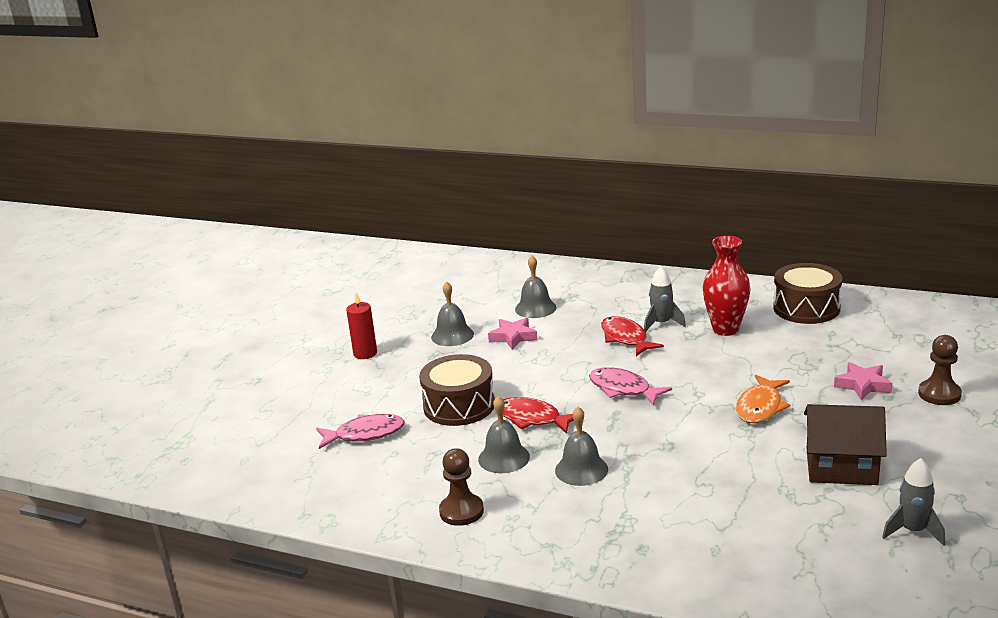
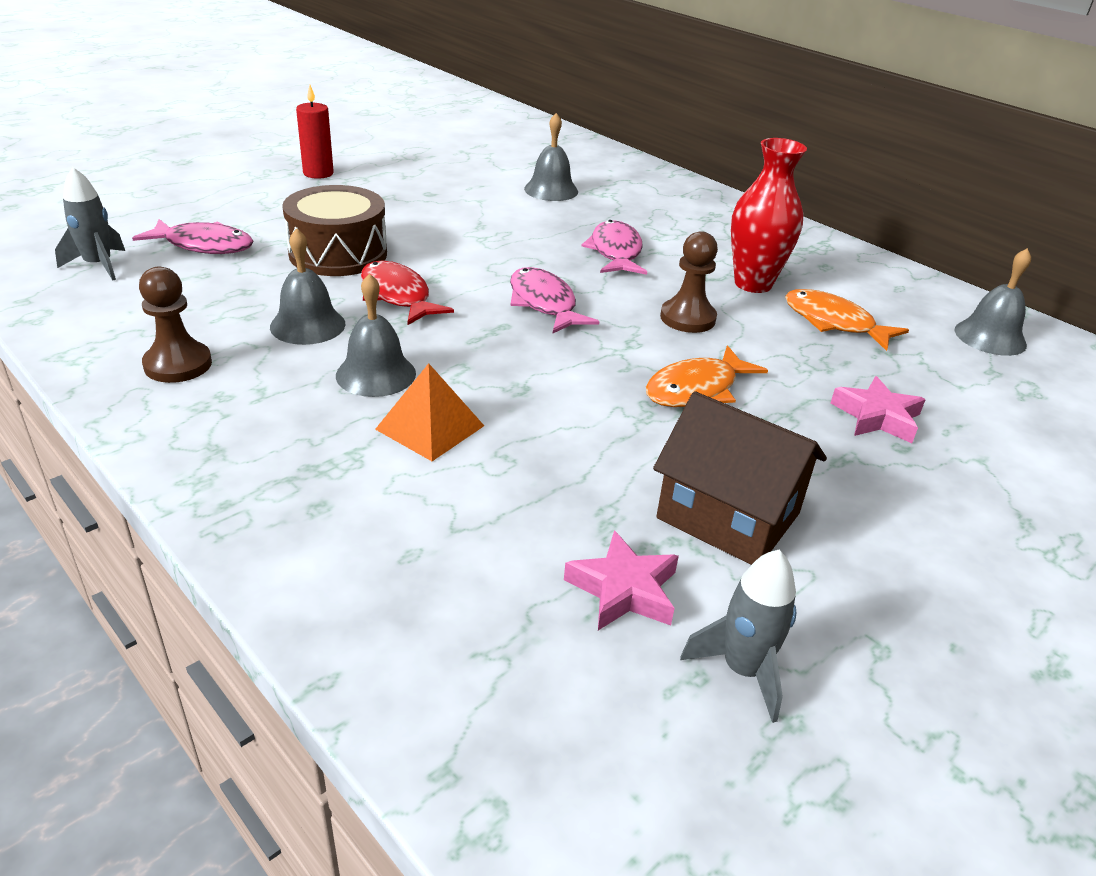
camera: 20 degrees right, 10 degrees up
(452, 335) = (428, 186): grey bell -> grey bell (990, 337)
(513, 337) = (489, 208): pink star -> pink star (623, 589)
(625, 338) = (615, 252): red fish -> pink fish
(647, 485) = (430, 427): none -> orange pyramid
(661, 324) = (678, 251): grey rocket -> grey rocket (98, 265)
(792, 337) = (833, 323): none -> orange fish
(806, 308) = (890, 296): brown drum -> none
(939, 394) = (989, 474): brown pawn -> brown pawn (687, 318)

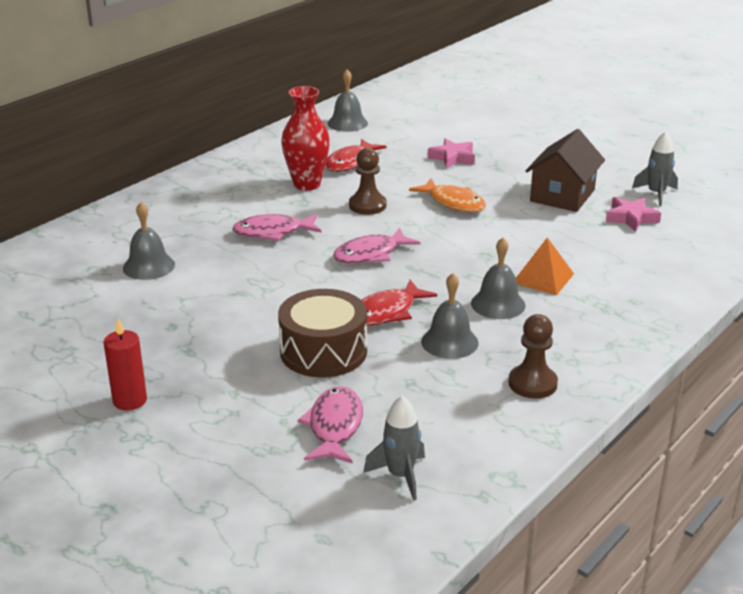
camera: 95 degrees left, 5 degrees down
(833, 323) = (351, 162): orange fish -> red fish

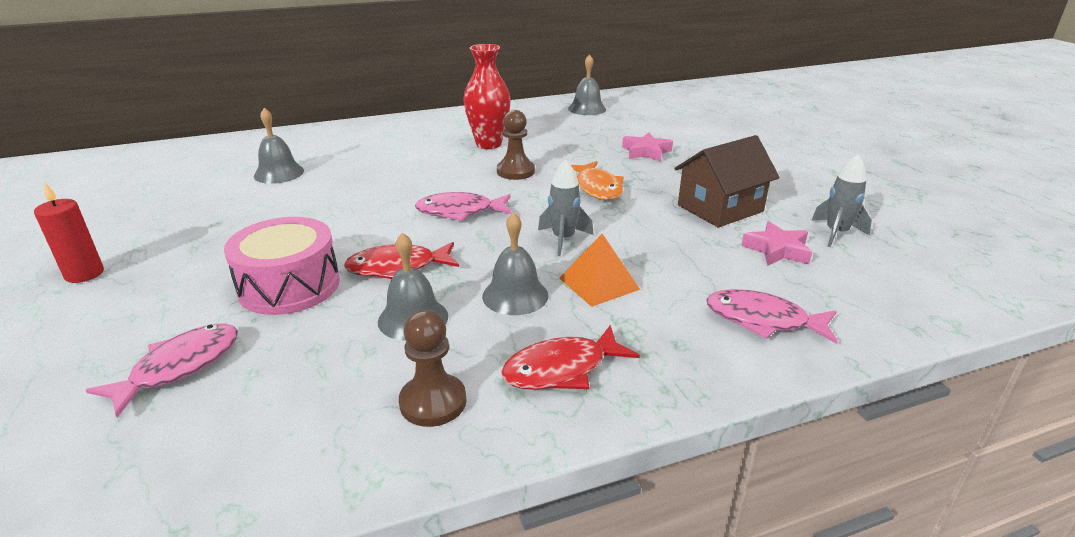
camera: 30 degrees right, 0 degrees up
(273, 232) = (407, 173): pink fish -> pink fish (762, 320)
(323, 351) = (289, 286): brown drum -> pink drum
(351, 162) = (549, 136): red fish -> red fish (561, 369)
(400, 476) = (143, 457): grey rocket -> grey rocket (563, 239)

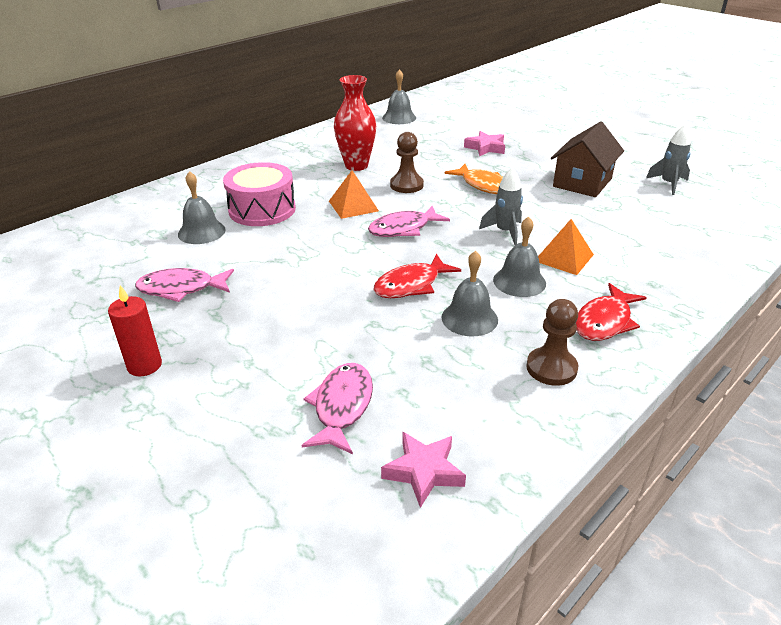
camera: 25 degrees left, 5 degrees up
(289, 286) = (344, 322): pink drum -> pink drum (262, 209)
(439, 180) = (353, 206): none -> orange pyramid
(762, 320) = (684, 254): pink fish -> pink fish (181, 289)
(777, 250) = (646, 204): pink star -> pink star (423, 472)

